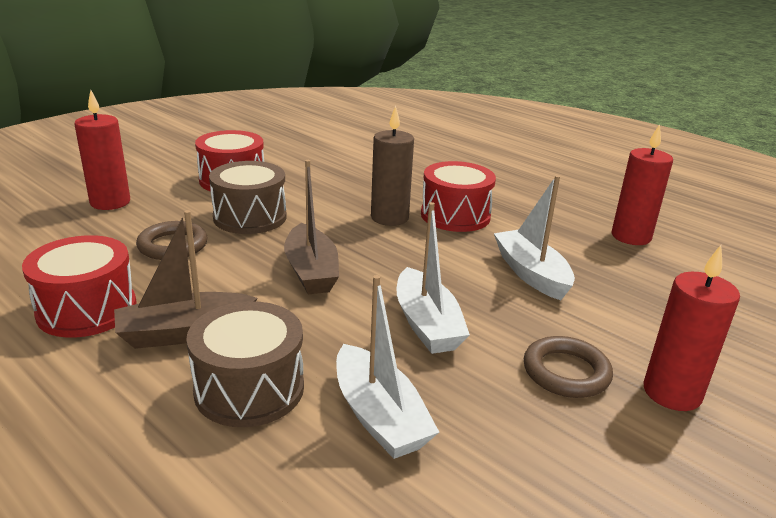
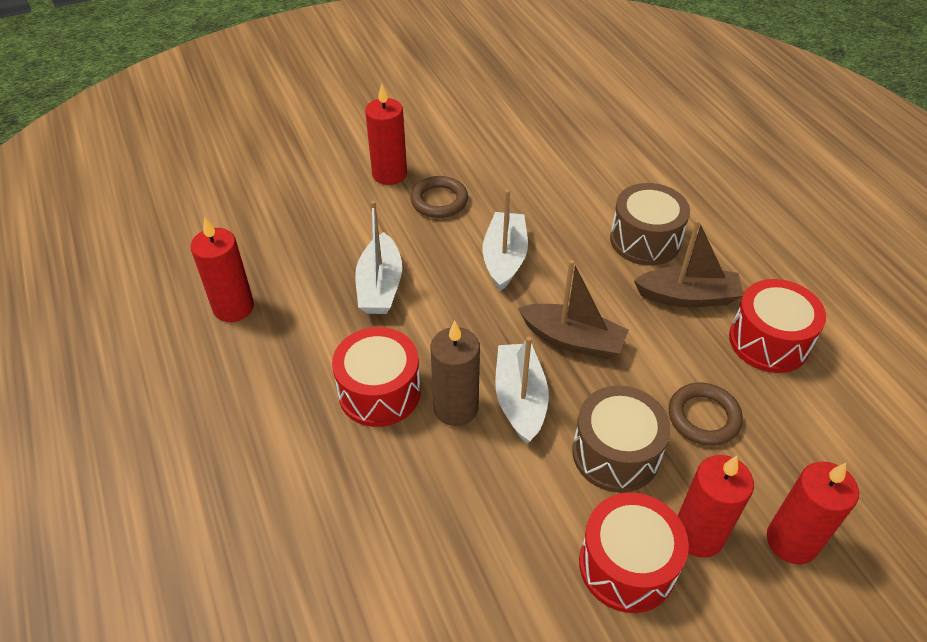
camera: 155 degrees left, 20 degrees up
(182, 196) = (698, 534): none -> red candle
(311, 271) = (573, 340): brown boat -> brown boat turned 105 degrees clockwise
(379, 416) = (571, 204): white boat -> white boat (520, 399)

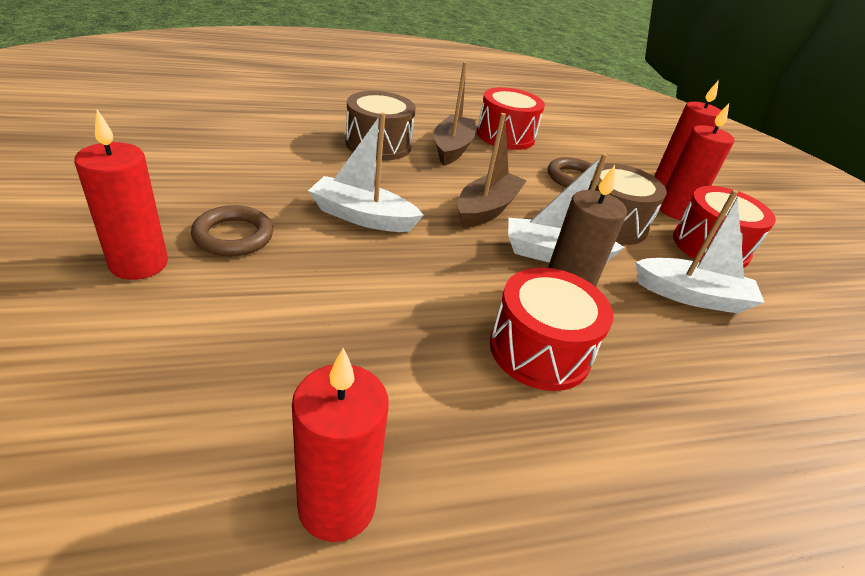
camera: 85 degrees left, 10 degrees down
(380, 286) = (363, 316): white boat -> white boat (692, 296)

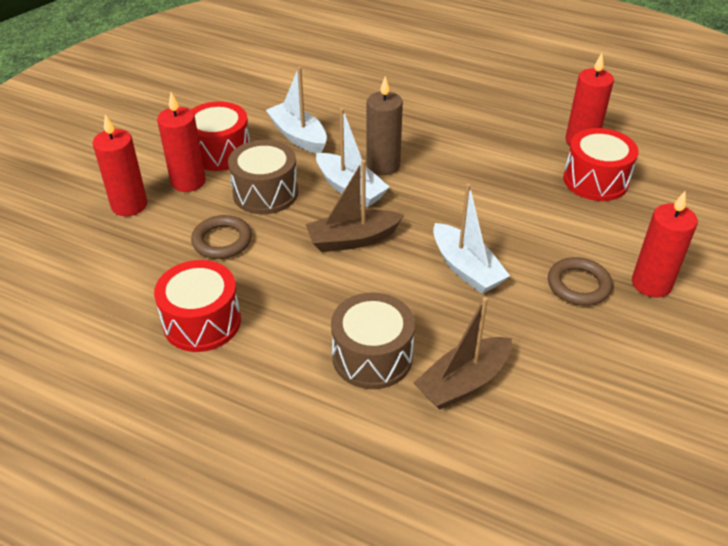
camera: 135 degrees left, 5 degrees up
(452, 148) = (293, 323): brown boat -> brown boat (463, 382)
(540, 350) = (435, 150): red drum -> red drum (595, 180)

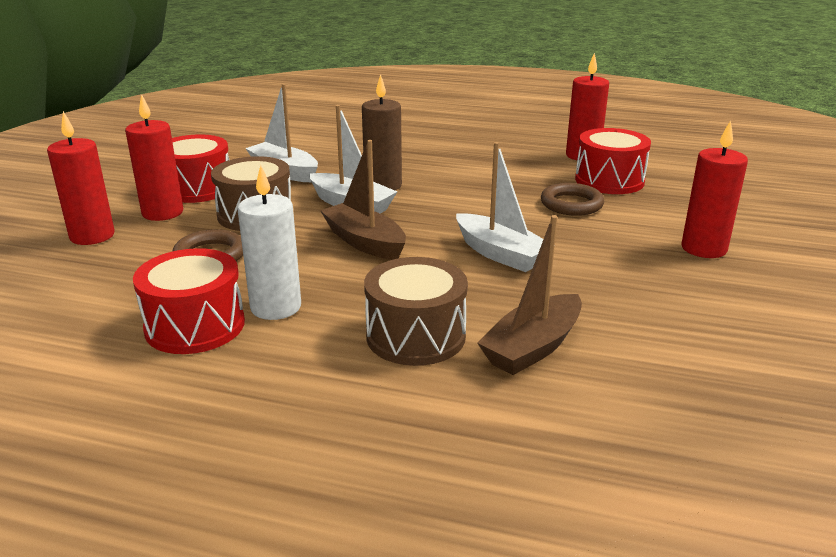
camera: 10 degrees left, 15 degrees down
(267, 309) = (276, 307): none -> white candle
(352, 239) = (364, 242): brown boat -> brown boat turned 75 degrees clockwise
(578, 285) = (628, 256): brown ring -> brown ring (571, 204)

